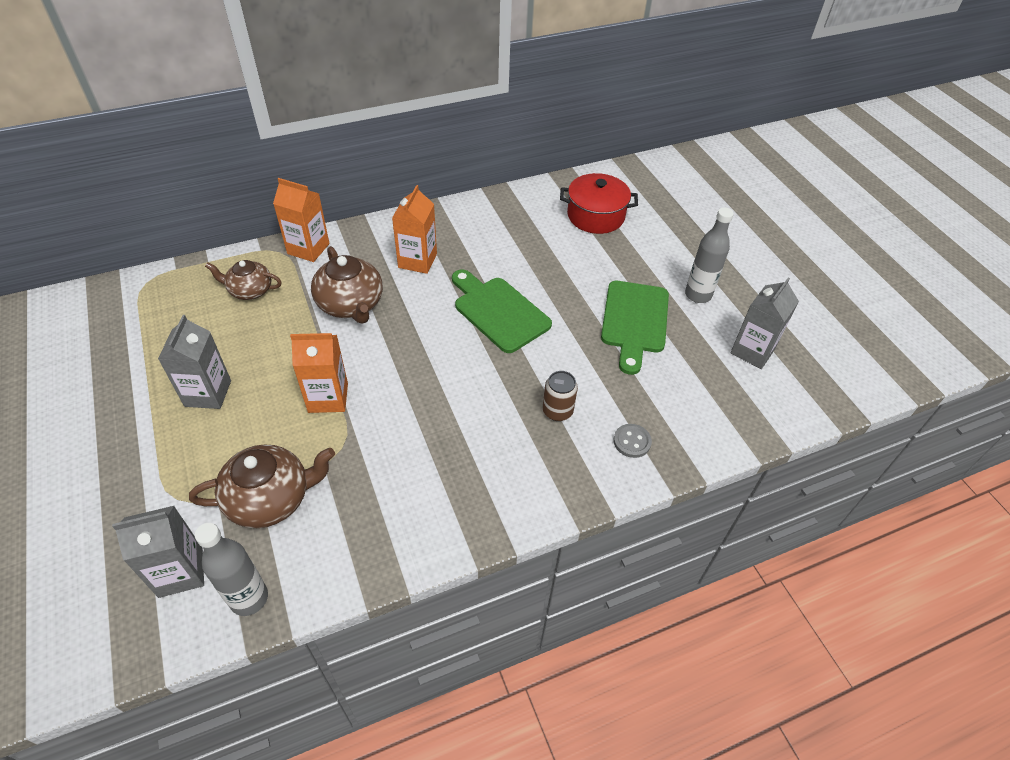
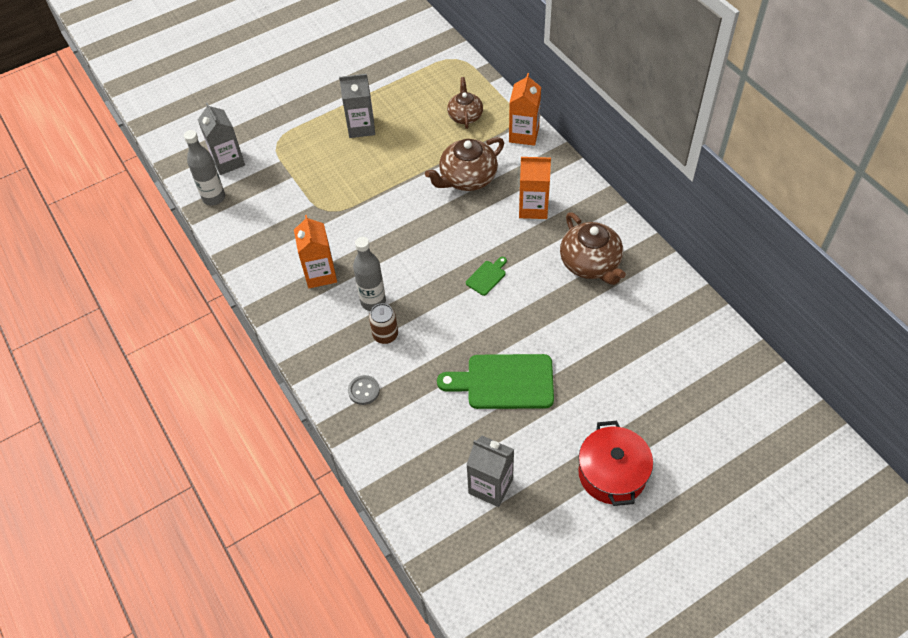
camera: 85 degrees right, 5 degrees up
(270, 498) = (282, 186): brown teapot -> brown teapot (590, 264)
(328, 398) = (370, 191): orange carton -> orange carton (320, 274)
(498, 311) = (487, 276): green cutting board -> green cutting board, size x0.47
(595, 216) = (650, 334): red pot -> red pot (612, 473)
(698, 295) = (557, 435): grey bottle -> grey bottle (373, 302)

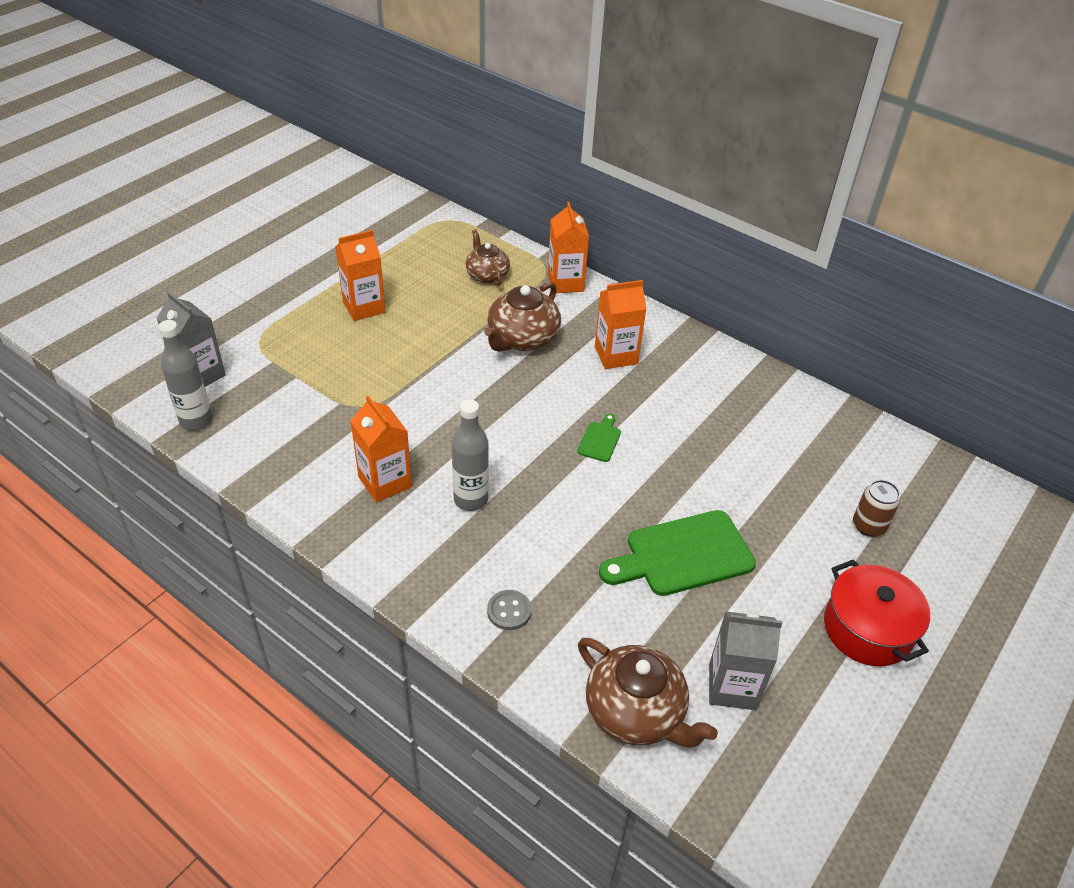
camera: 25 degrees left, 10 degrees down
(361, 127) = (364, 307): grey carton -> orange carton
(385, 335) = (505, 535): brown can -> brown can (868, 526)
(590, 264) = (713, 401): brown teapot -> brown teapot (636, 712)

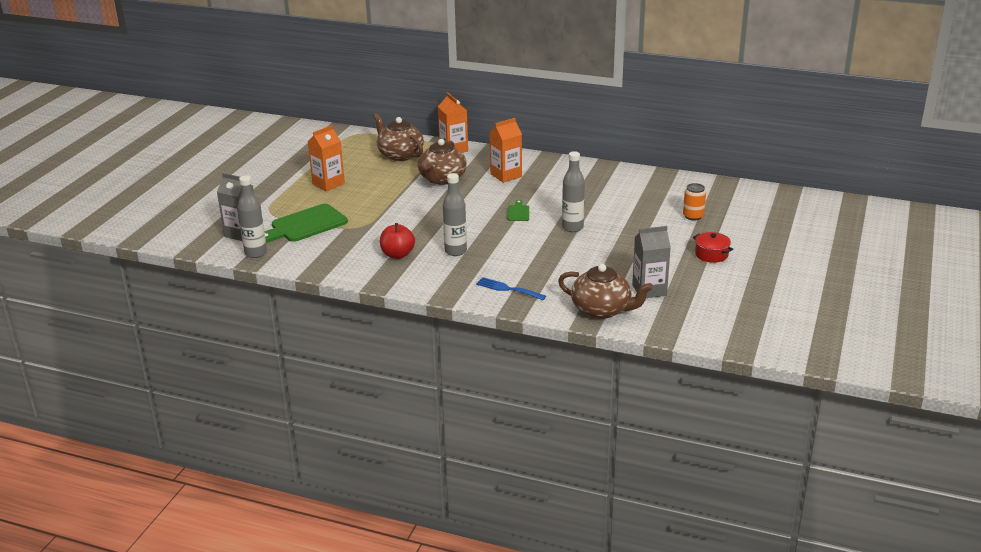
camera: 15 degrees left, 15 degrees down
(385, 482) = (397, 255): orange carton -> red apple
(487, 275) = (400, 155): brown teapot -> brown teapot, size x1.54
(509, 611) = (507, 289): grey button -> blue fork
(667, 497) = (572, 228): none -> grey bottle
(683, 555) = (594, 248): green cutting board -> green cutting board (305, 225)
(867, 629) = (711, 254): red pot -> red pot, size x0.62
(868, 526) = (693, 216): brown can -> orange can

